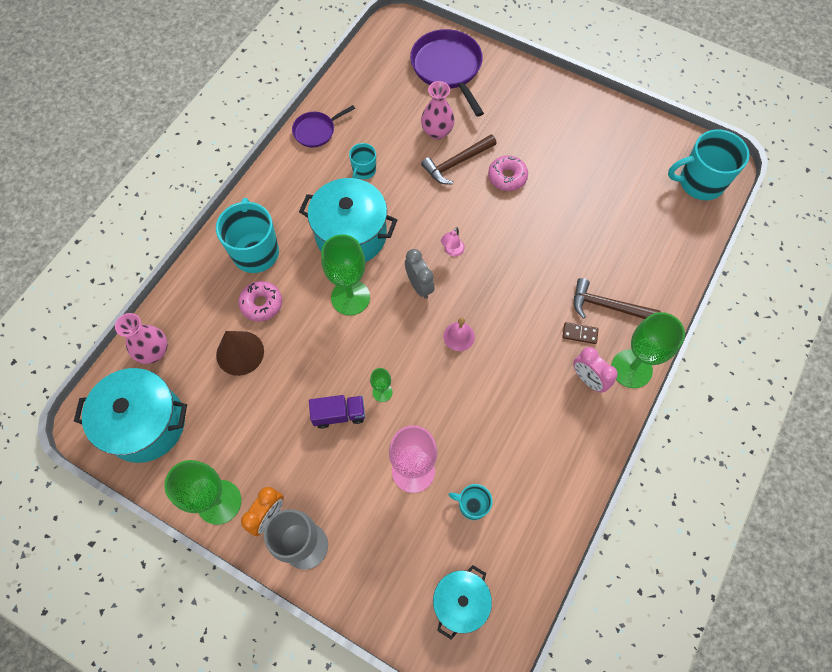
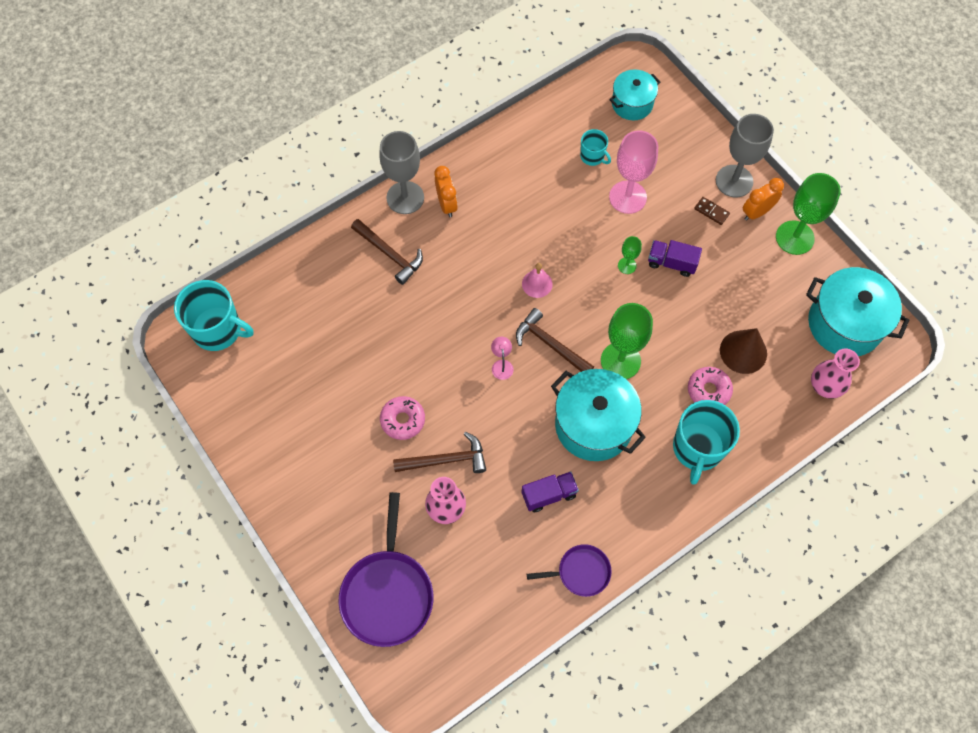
camera: 155 degrees left, 0 degrees up
(364, 171) = (549, 495): turquoise mug -> purple truck
(419, 286) = (550, 344): grey clock -> brown hammer
(452, 251) = (502, 365): pink lamp -> pink lamp turned 60 degrees counterclockwise
(579, 334) = (430, 242): brown domino -> brown domino (711, 211)
(588, 379) = (446, 204): pink clock -> orange clock
(631, 368) = (405, 197): green goblet -> grey goblet

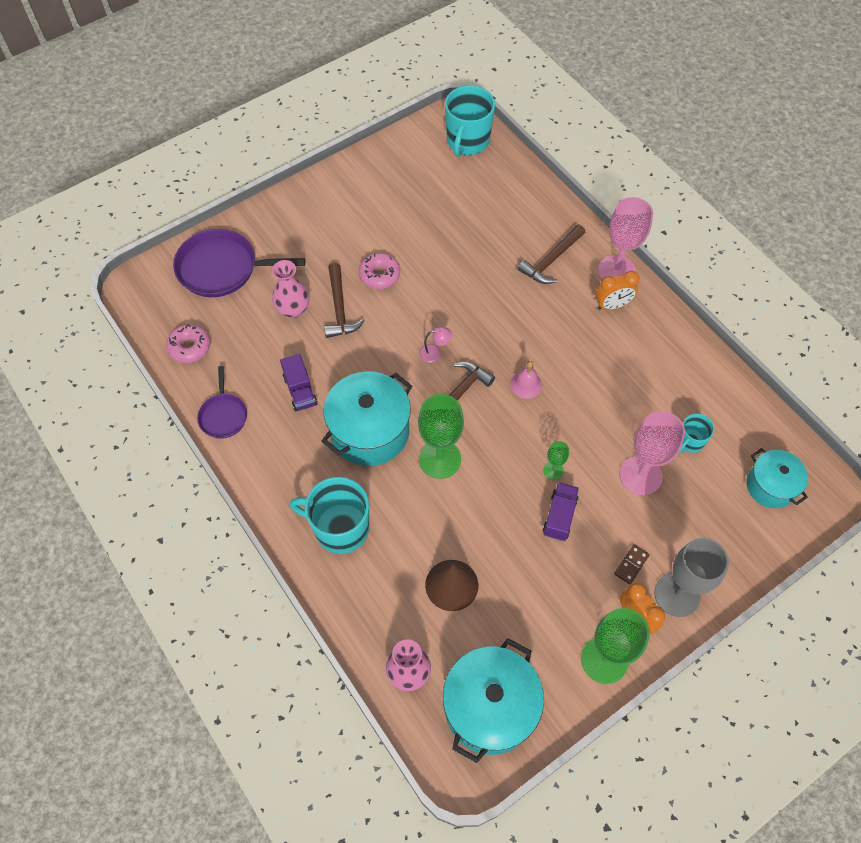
camera: 90 degrees right, 5 degrees down
(405, 197) = (616, 271): grey goblet -> pink goblet
(708, 390) = (405, 544): pink donut -> pink donut (190, 347)

